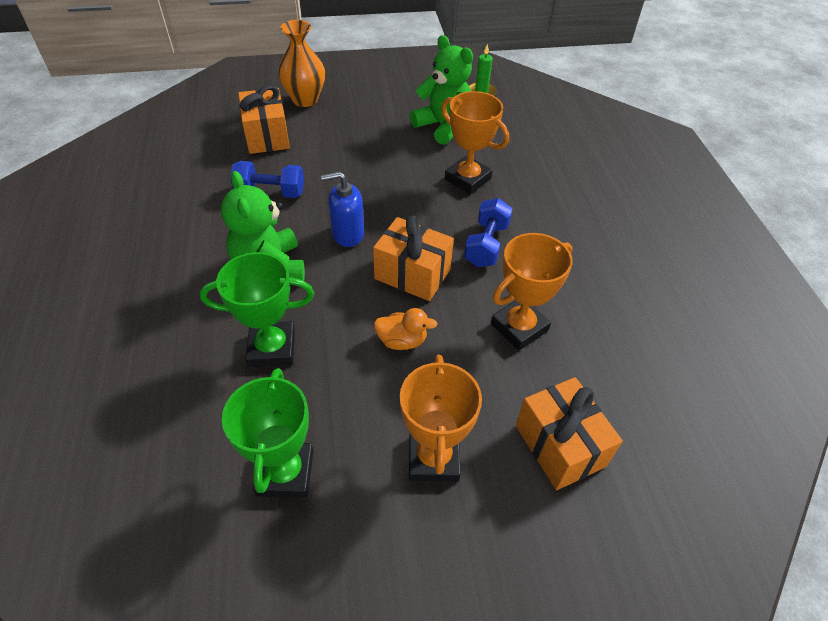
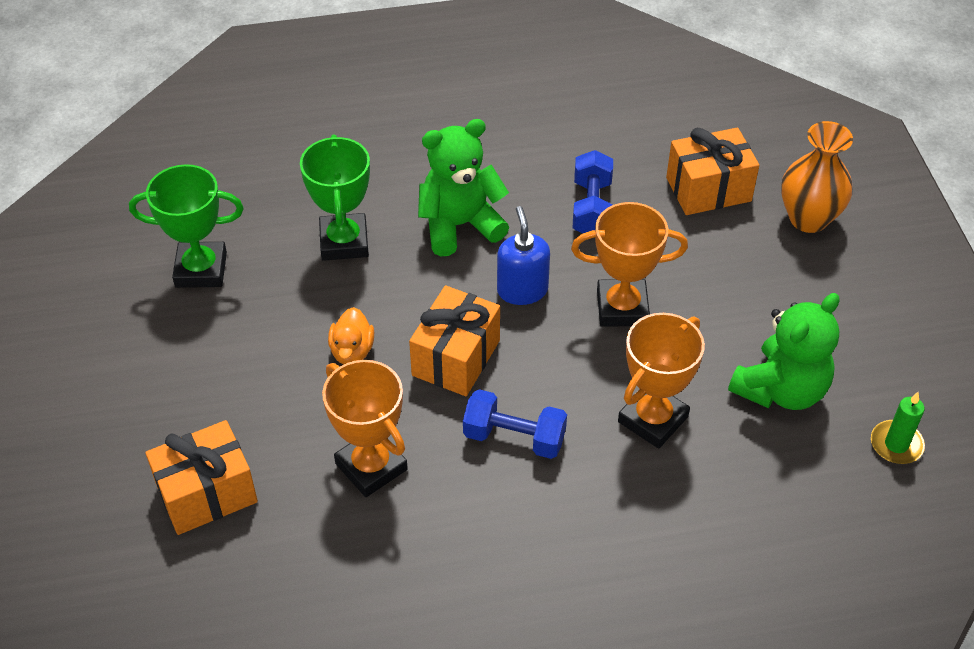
camera: 90 degrees right, 0 degrees up
(433, 458) = (204, 381): orange trophy -> orange trophy (622, 308)

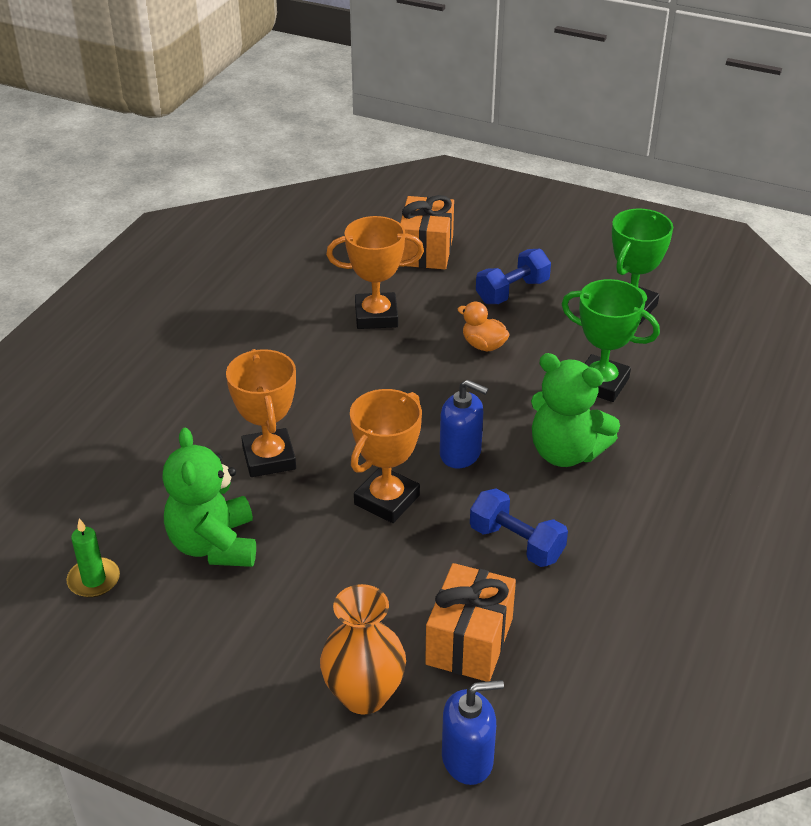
camera: 125 degrees right, 10 degrees down
(456, 358) = (428, 389): orange gift -> none
(460, 225) = (566, 452): green teddy bear -> green teddy bear turned 105 degrees clockwise
(514, 438) = (330, 384): blue dumbbell -> blue dumbbell (512, 291)
(797, 147) = (467, 759): none -> blue soap dispenser

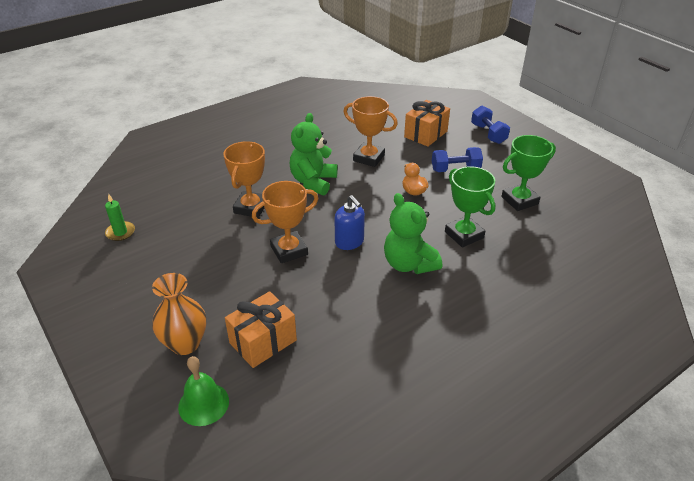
camera: 30 degrees right, 0 degrees up
(214, 545) = (187, 238): green teddy bear -> green teddy bear (313, 182)
(467, 759) = (203, 404): blue soap dispenser -> green bell
(516, 543) = (336, 301): blue dumbbell -> blue dumbbell (488, 134)

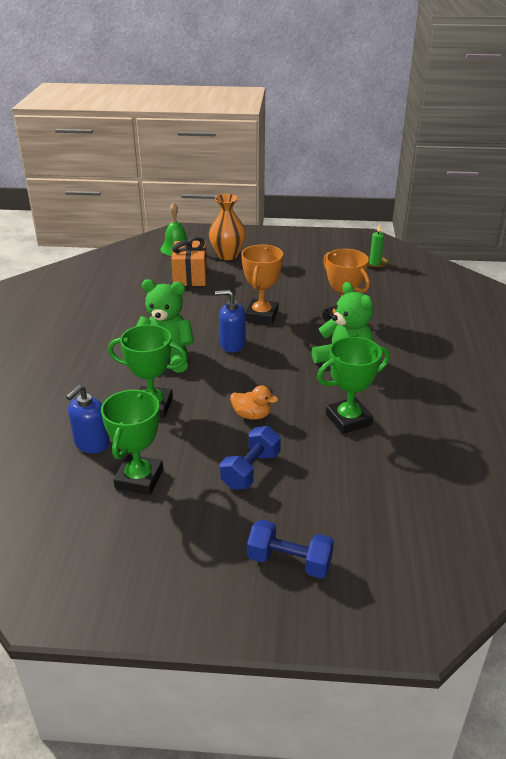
camera: 130 degrees right, 5 degrees down
(369, 158) = (348, 420): orange trophy -> green trophy
(425, 134) = (353, 496): orange gift -> none
(528, 236) = (92, 443): none -> blue soap dispenser

